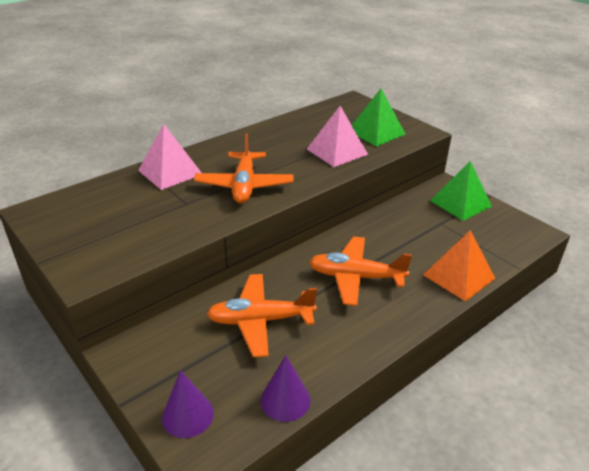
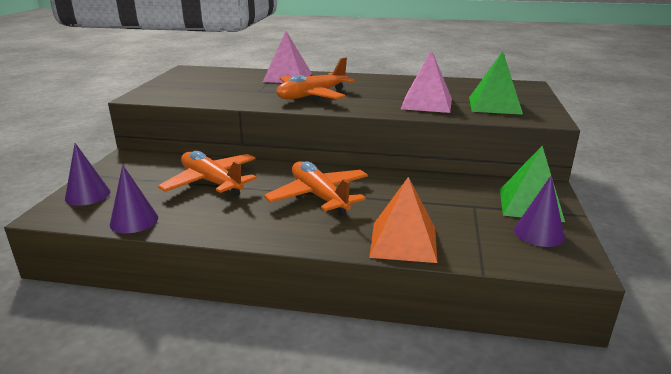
camera: 50 degrees right, 10 degrees down
(495, 222) = (539, 233): none -> purple cone

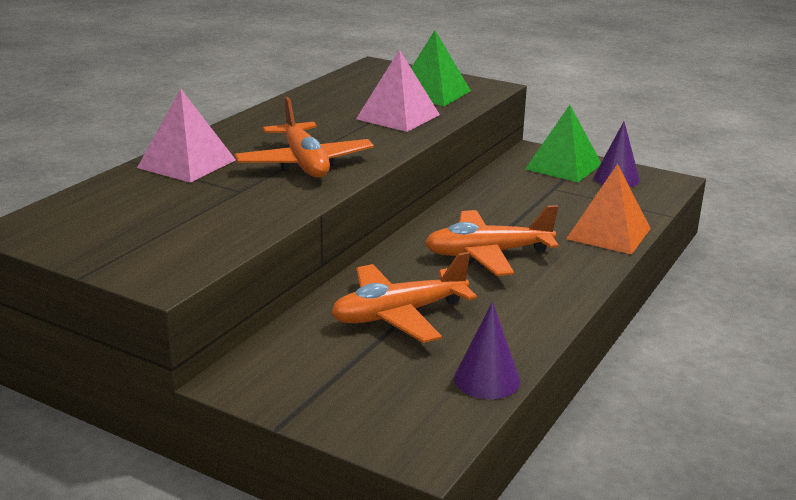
camera: 70 degrees left, 0 degrees up
(87, 195) = (375, 418): purple cone -> none

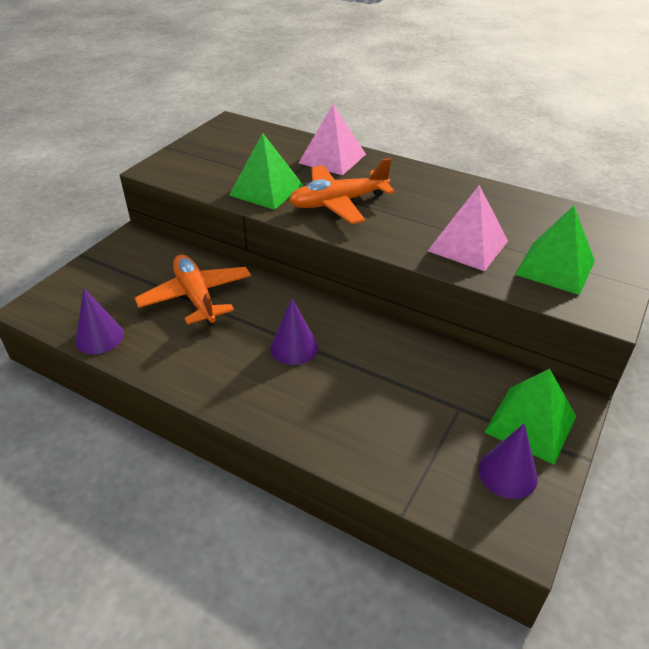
camera: 90 degrees right, 15 degrees up
(261, 200) = (266, 190): none -> green pyramid
(488, 254) = (294, 347): orange plane -> purple cone
(608, 233) = (344, 441): orange pyramid -> none

